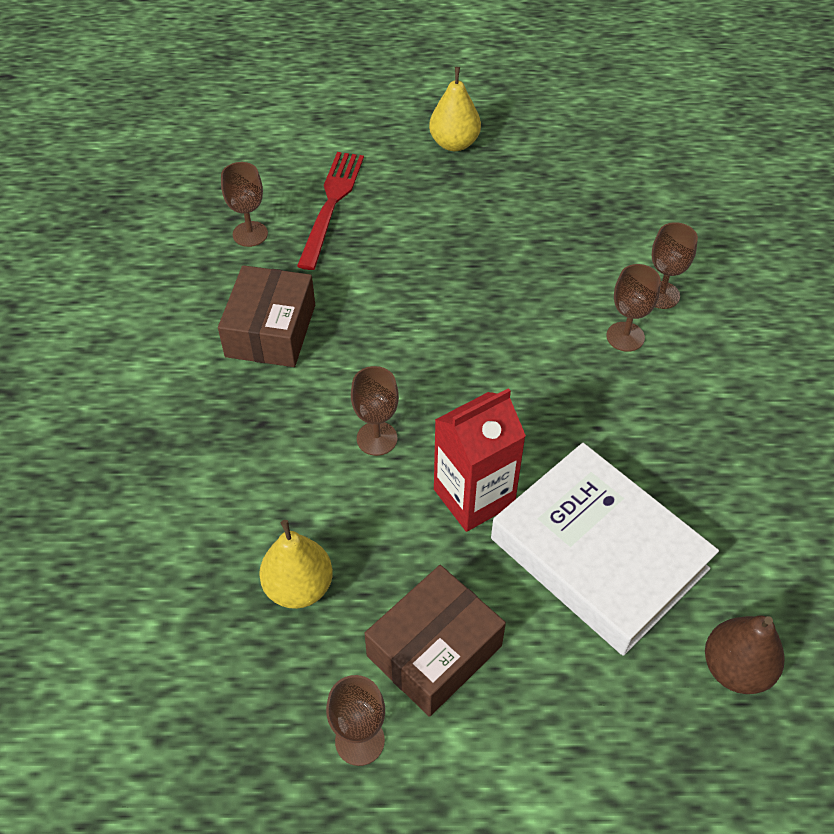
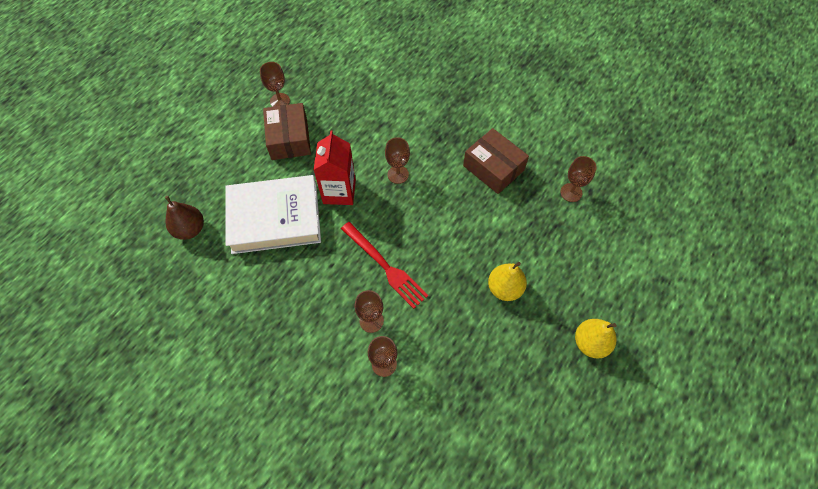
camera: 125 degrees right, 10 degrees up
(299, 587) = (351, 113): yellow pear -> yellow pear (504, 288)
(331, 205) = (571, 242): red fork -> red fork (385, 266)

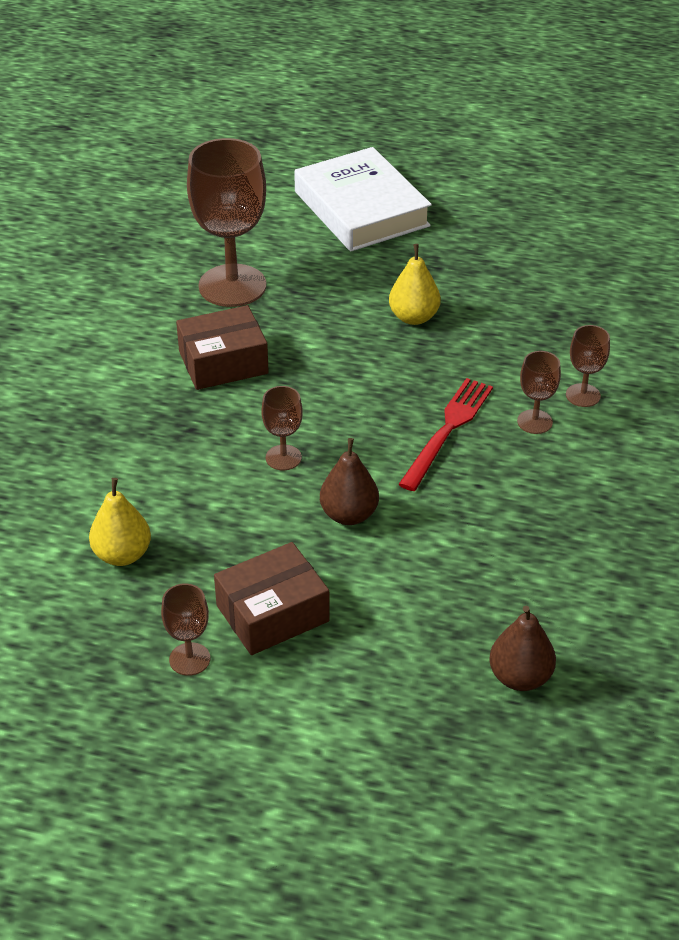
camera: 110 degrees left, 20 degrees down
(275, 218) = (438, 575): white book -> white book (361, 209)
(339, 191) = (349, 515): red carton -> brown pear
(493, 168) = (223, 362): brown box -> brown box turned 45 degrees clockwise
(571, 192) = (232, 286): brown goblet -> brown goblet, size x2.12
(590, 343) = (443, 243): yellow pear -> yellow pear (122, 555)

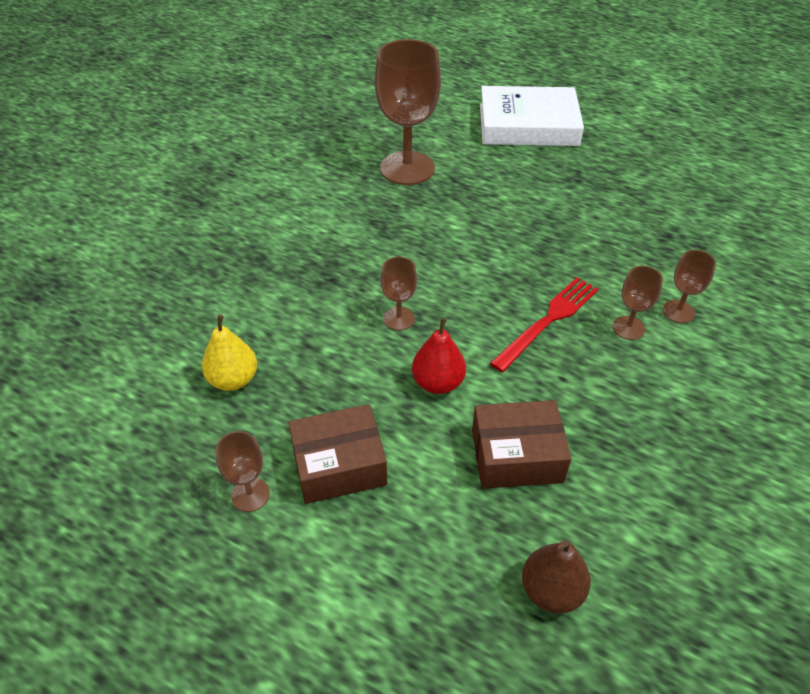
camera: 15 degrees right, 5 degrees up
(223, 362) = (378, 228): brown box -> brown box (516, 456)
(349, 515) = (438, 383): brown pear -> red pear
(361, 209) = (528, 125): white book -> white book turned 75 degrees counterclockwise
(414, 317) = (546, 217): yellow pear -> none

